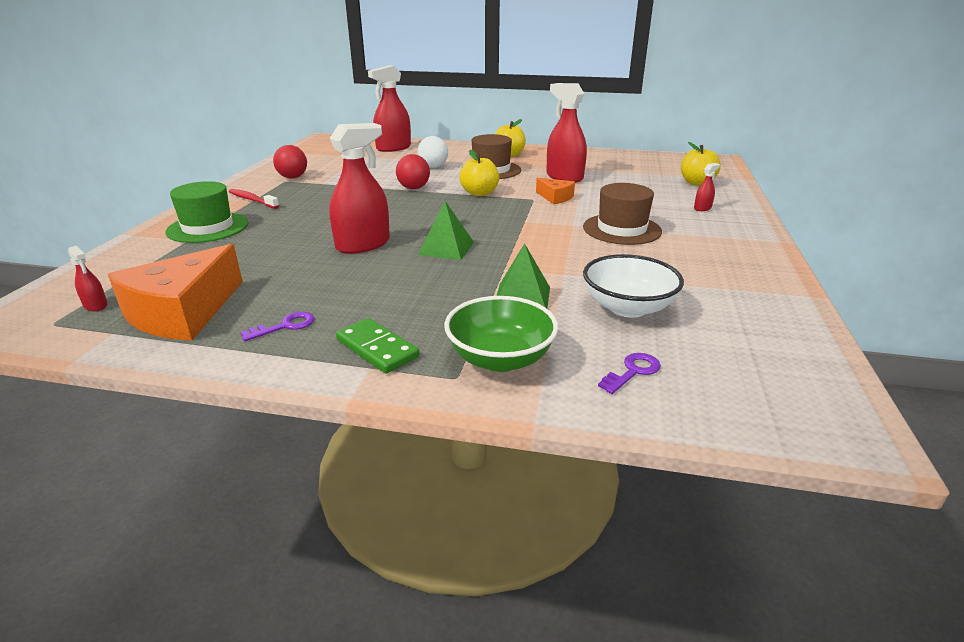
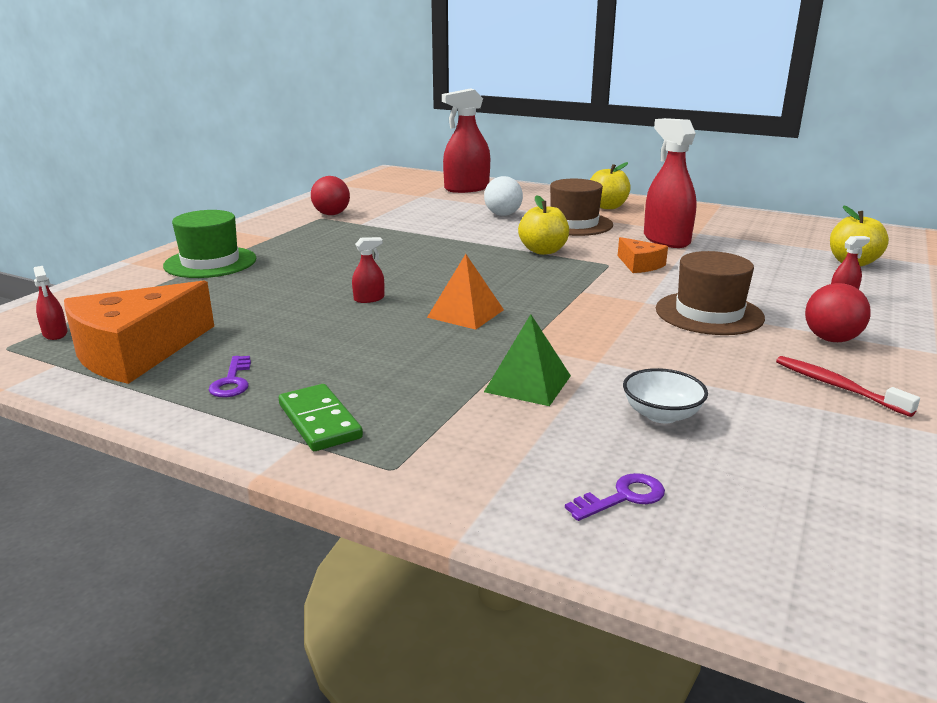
camera: 15 degrees right, 5 degrees down
(252, 200) = (273, 236): red toothbrush -> red toothbrush (837, 386)
(285, 326) = (232, 381): purple key -> purple key turned 105 degrees clockwise
(363, 244) = (369, 299): red spray bottle -> red spray bottle, size x0.44
(413, 188) = (465, 238): red ball -> red ball (831, 339)
(446, 248) = (465, 313): green pyramid -> orange pyramid
(500, 359) = (459, 455): green bowl -> none
(628, 307) = (661, 415): white bowl -> white bowl, size x0.63

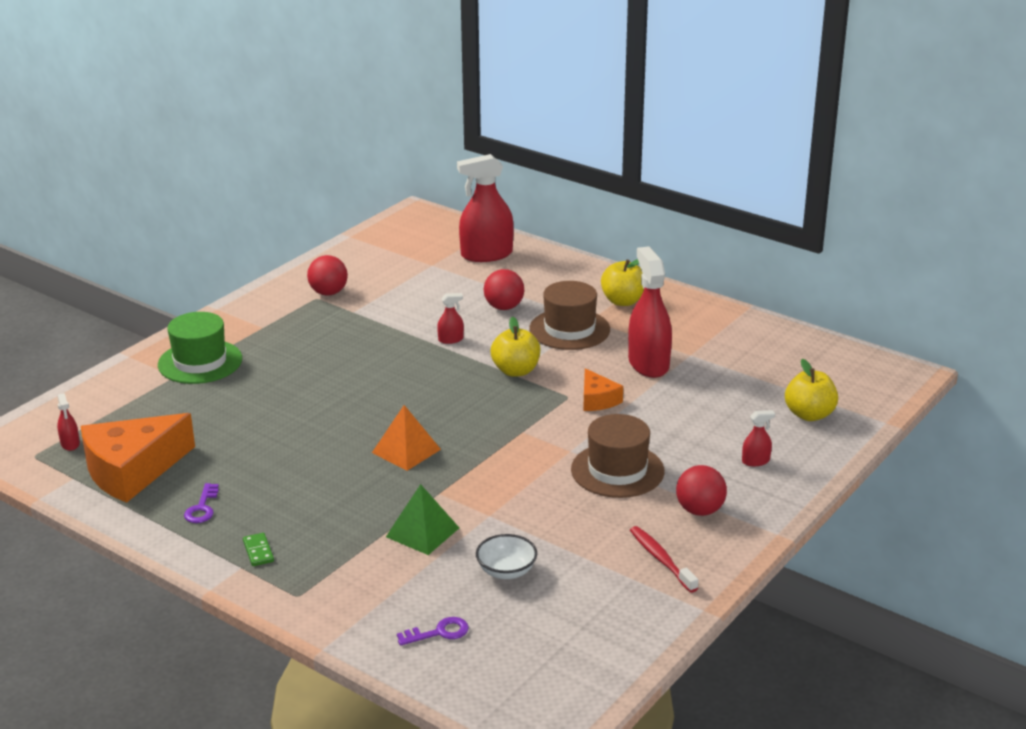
camera: 10 degrees right, 5 degrees up
(320, 421) = (258, 551): green domino -> green domino, size x0.60
(369, 299) = (330, 425): red spray bottle -> red spray bottle (450, 339)
(503, 215) = (504, 307): white ball -> red ball

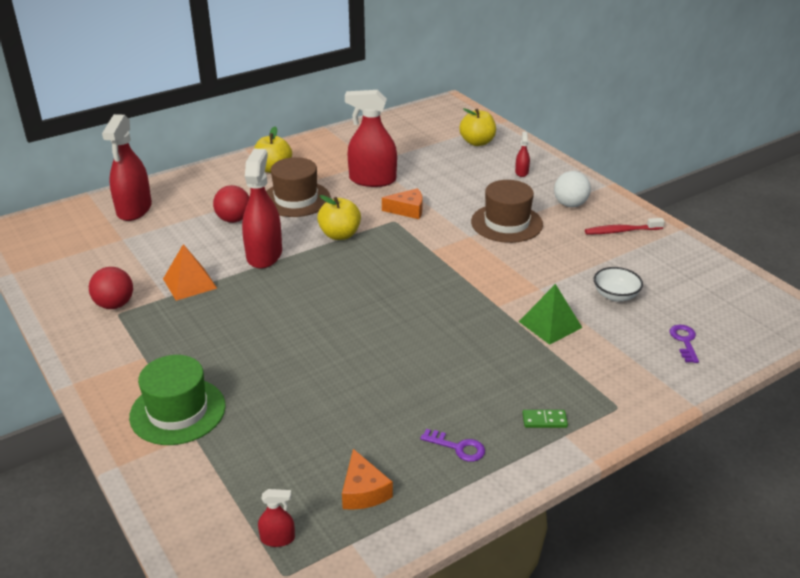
camera: 70 degrees left, 5 degrees up
(132, 470) = (363, 491): orange cheese -> orange cheese, size x0.50
(406, 451) = (427, 310): orange pyramid -> orange pyramid (189, 283)
(450, 339) = (264, 255): red spray bottle -> red spray bottle, size x2.27
(700, 510) = (570, 204): red ball -> white ball

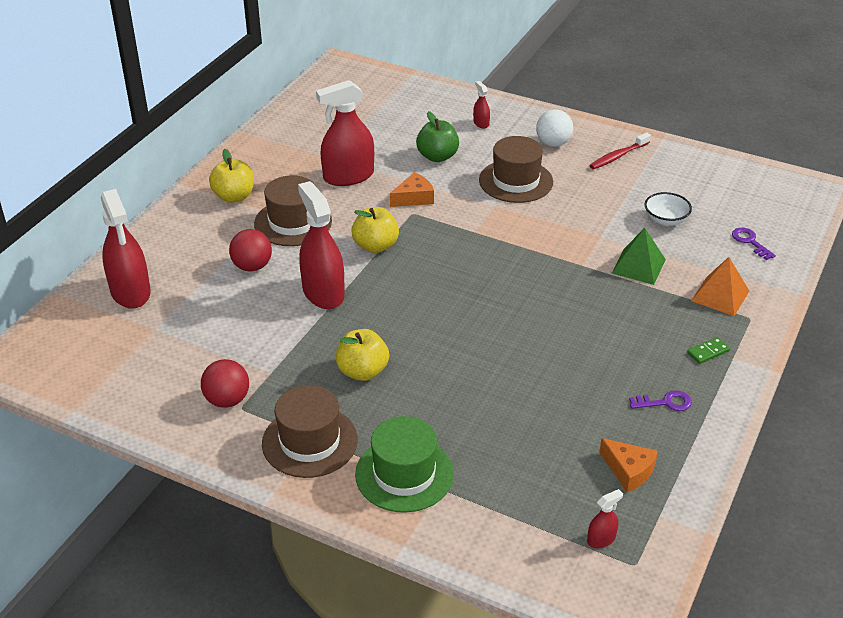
camera: 30 degrees left, 5 degrees up
(137, 357) = (309, 441): none -> brown hat
(189, 283) = (280, 349): orange pyramid -> orange pyramid (720, 296)
(458, 186) = (437, 156): none -> green apple
(477, 142) = (410, 103): yellow apple -> yellow apple (362, 371)

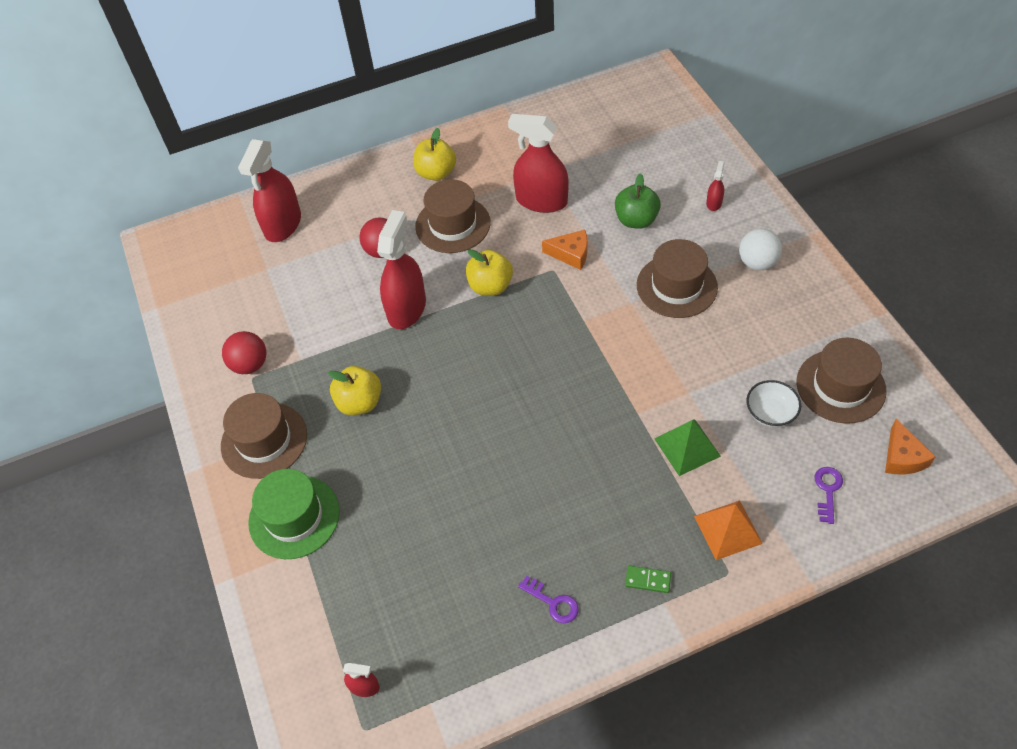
camera: 45 degrees right, 15 degrees up
(618, 156) = (805, 312): red toothbrush -> none
(628, 470) = (452, 643): orange cheese -> orange cheese (902, 457)
(689, 184) = (840, 386): none -> brown hat

